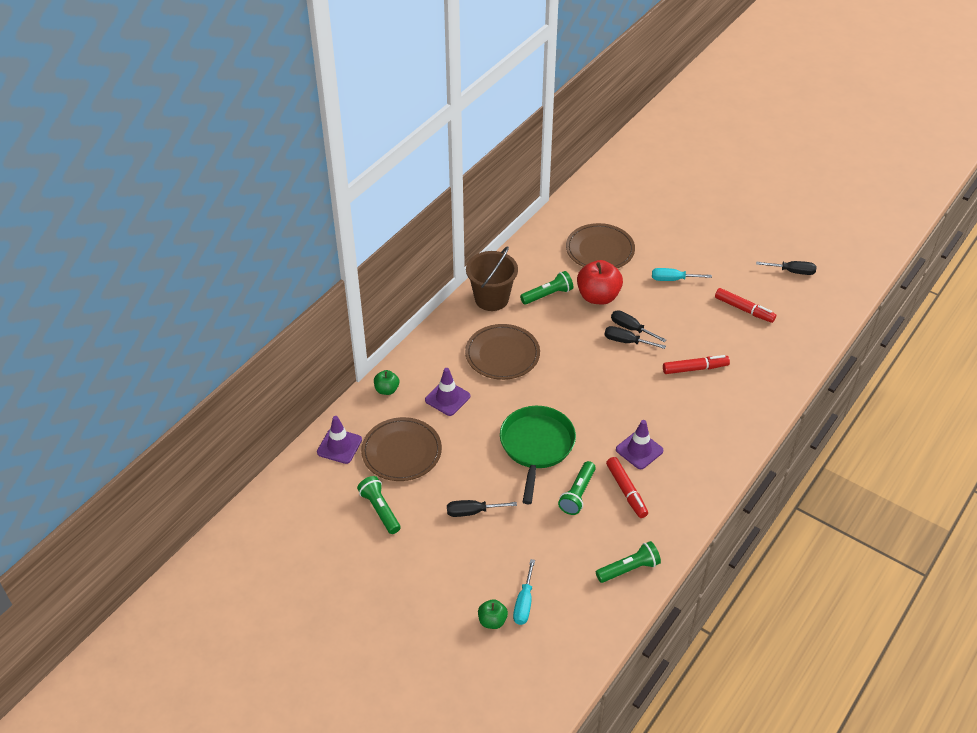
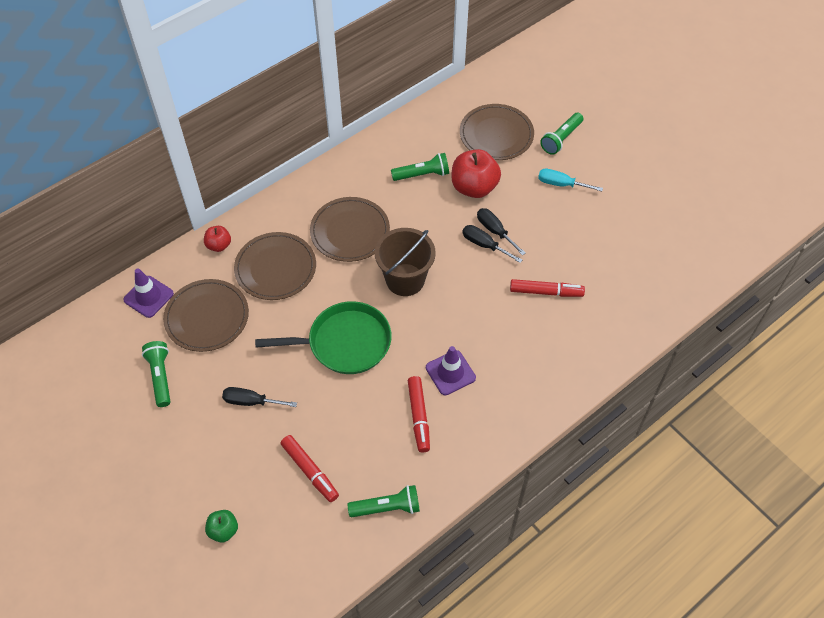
camera: 15 degrees right, 10 degrees up
(387, 390) = (219, 245): green apple -> red apple
(447, 398) = (275, 268): purple traffic cone -> brown plate
(491, 299) = (363, 167): brown bucket -> brown bucket (405, 280)
(524, 603) = (263, 518): turquoise screwdriver -> none
(536, 446) = (345, 343): green pan -> green pan turned 60 degrees clockwise
(577, 494) = (366, 408): green flashlight -> green flashlight (561, 139)
(744, 309) = (625, 235): red marker -> red marker (310, 471)
(792, 271) = (695, 202): black screwdriver -> none

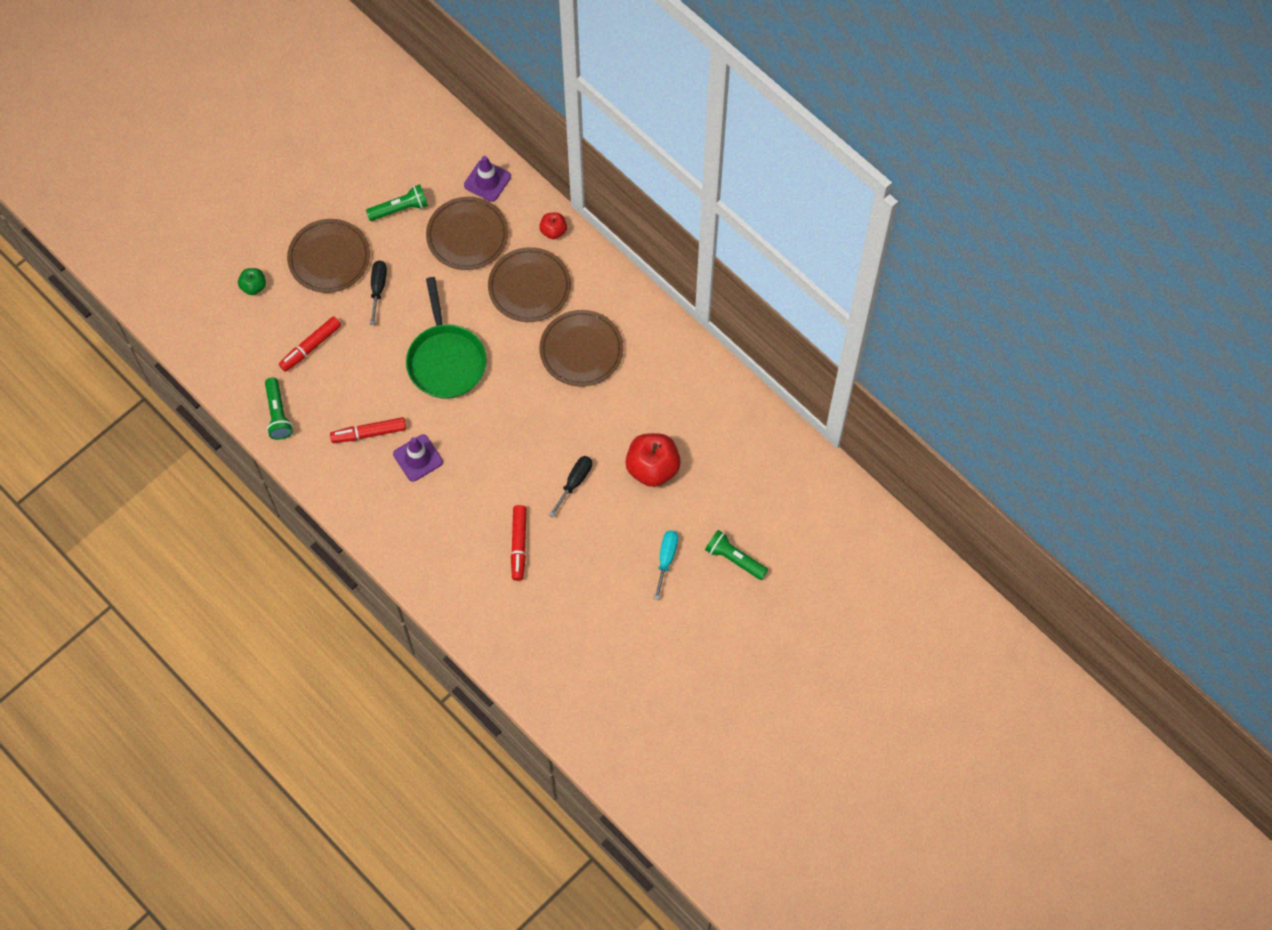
camera: 85 degrees right, 10 degrees up
(405, 280) = (524, 408): brown bucket -> none
(422, 175) = (665, 414): green flashlight -> none
(495, 231) = (594, 492): black screwdriver -> none
(496, 134) = (733, 488): brown plate -> brown plate (329, 258)

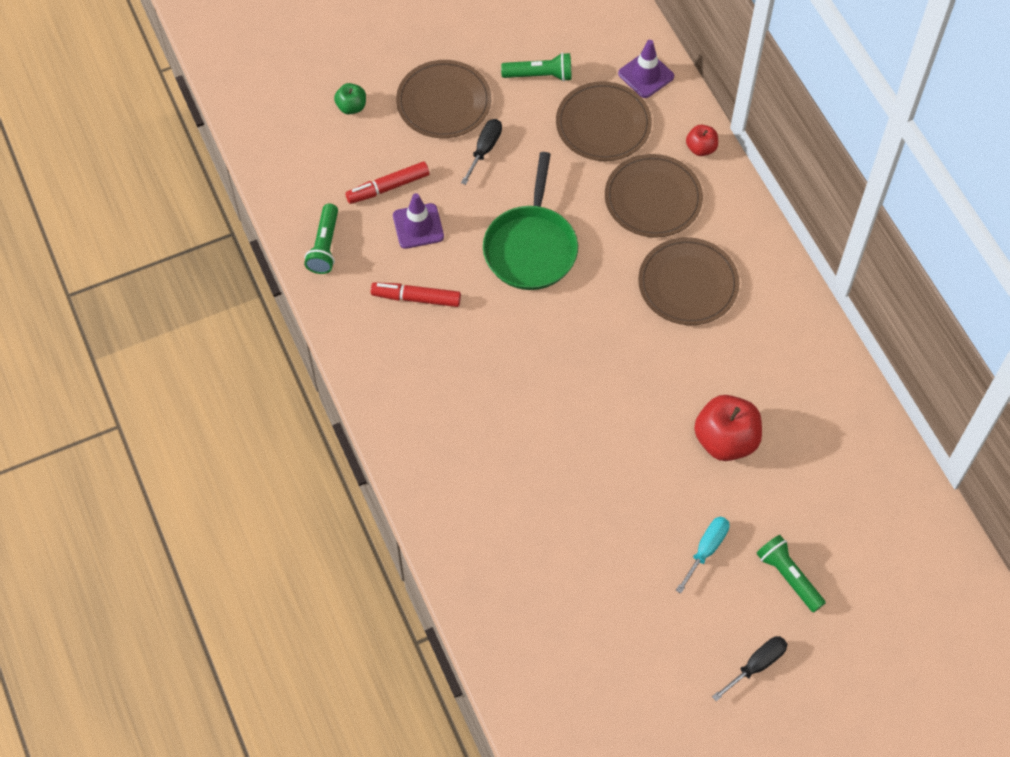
camera: 20 degrees right, 5 degrees down
(418, 458) = (460, 342): purple traffic cone -> purple traffic cone (418, 226)
(519, 544) = (539, 475): red marker -> none
(574, 482) = (629, 427): black screwdriver -> black screwdriver (756, 665)

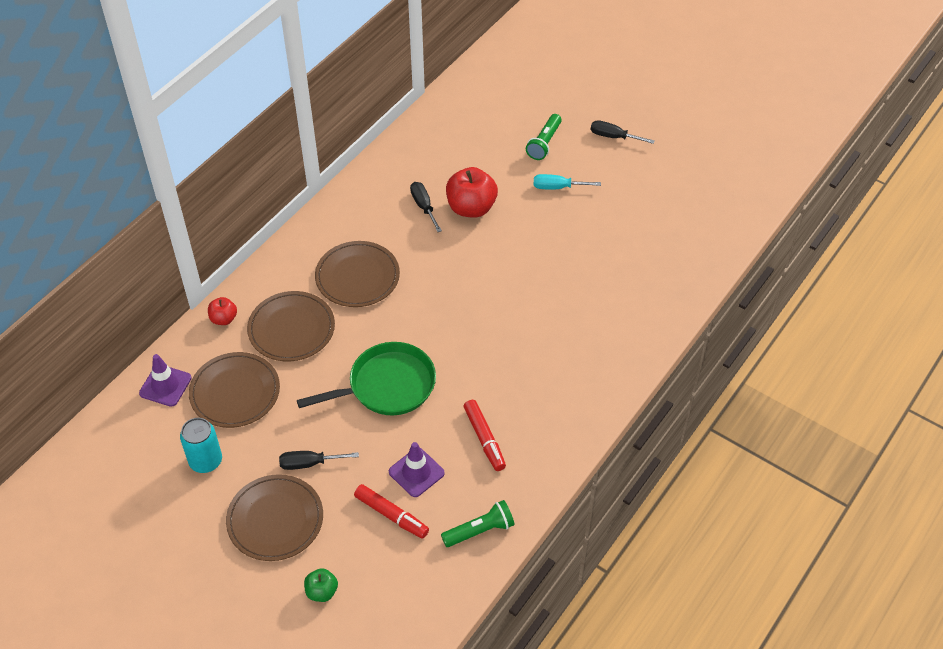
camera: 120 degrees left, 10 degrees down
(540, 75) = (205, 461): green flashlight -> turquoise can
(755, 393) = (424, 206): none -> black screwdriver

